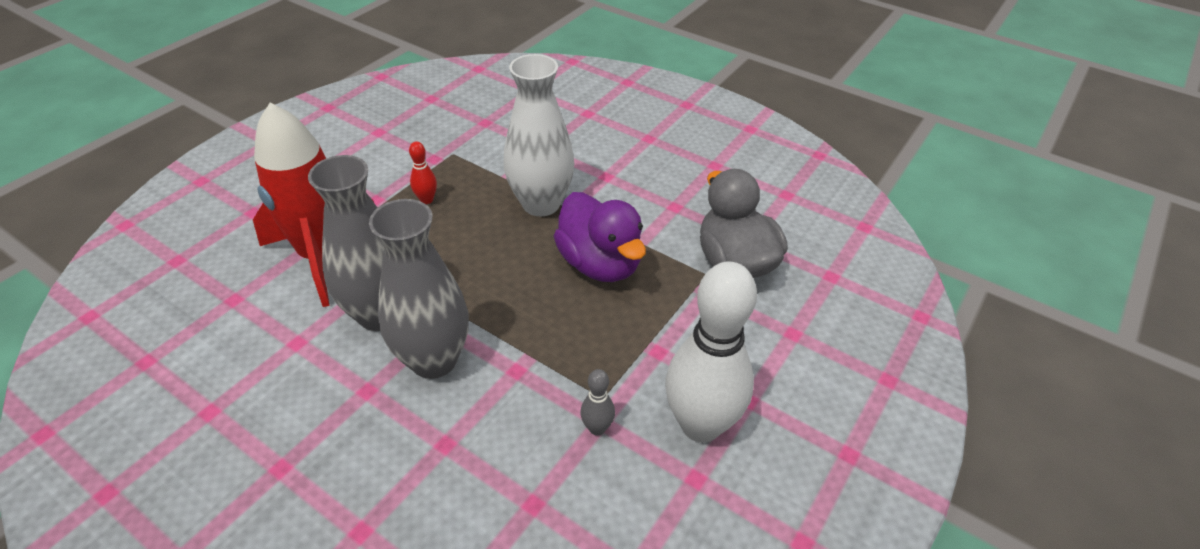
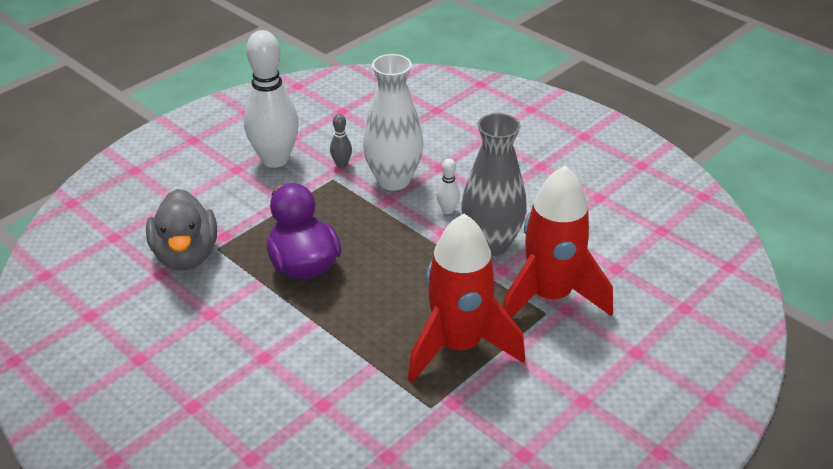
camera: 170 degrees left, 5 degrees down
(426, 200) = (458, 346): red bowling pin -> red rocket
(434, 360) = (447, 210): grey vase -> white bowling pin
(541, 204) = (342, 329): white vase -> white vase (393, 180)

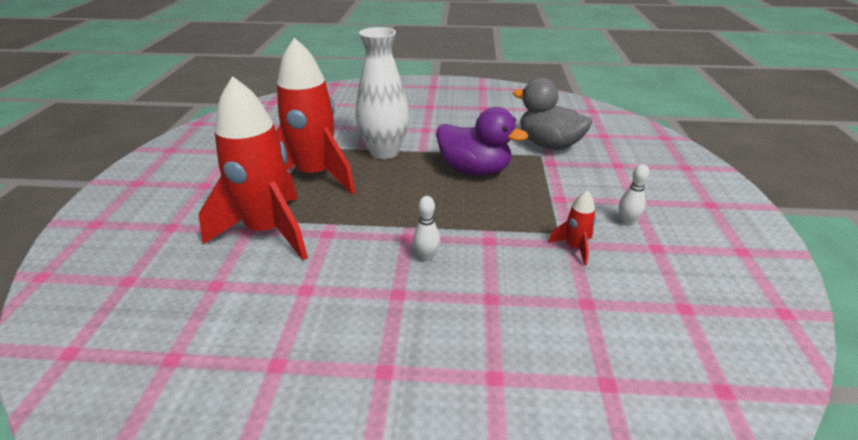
camera: 140 degrees right, 5 degrees down
(275, 160) = (627, 222): white bowling pin -> white bowling pin, size x0.41
(341, 164) = (574, 248): grey bowling pin -> red rocket
(393, 180) = (510, 258): white vase -> white vase (384, 152)
(491, 244) = (355, 247): grey vase -> none

